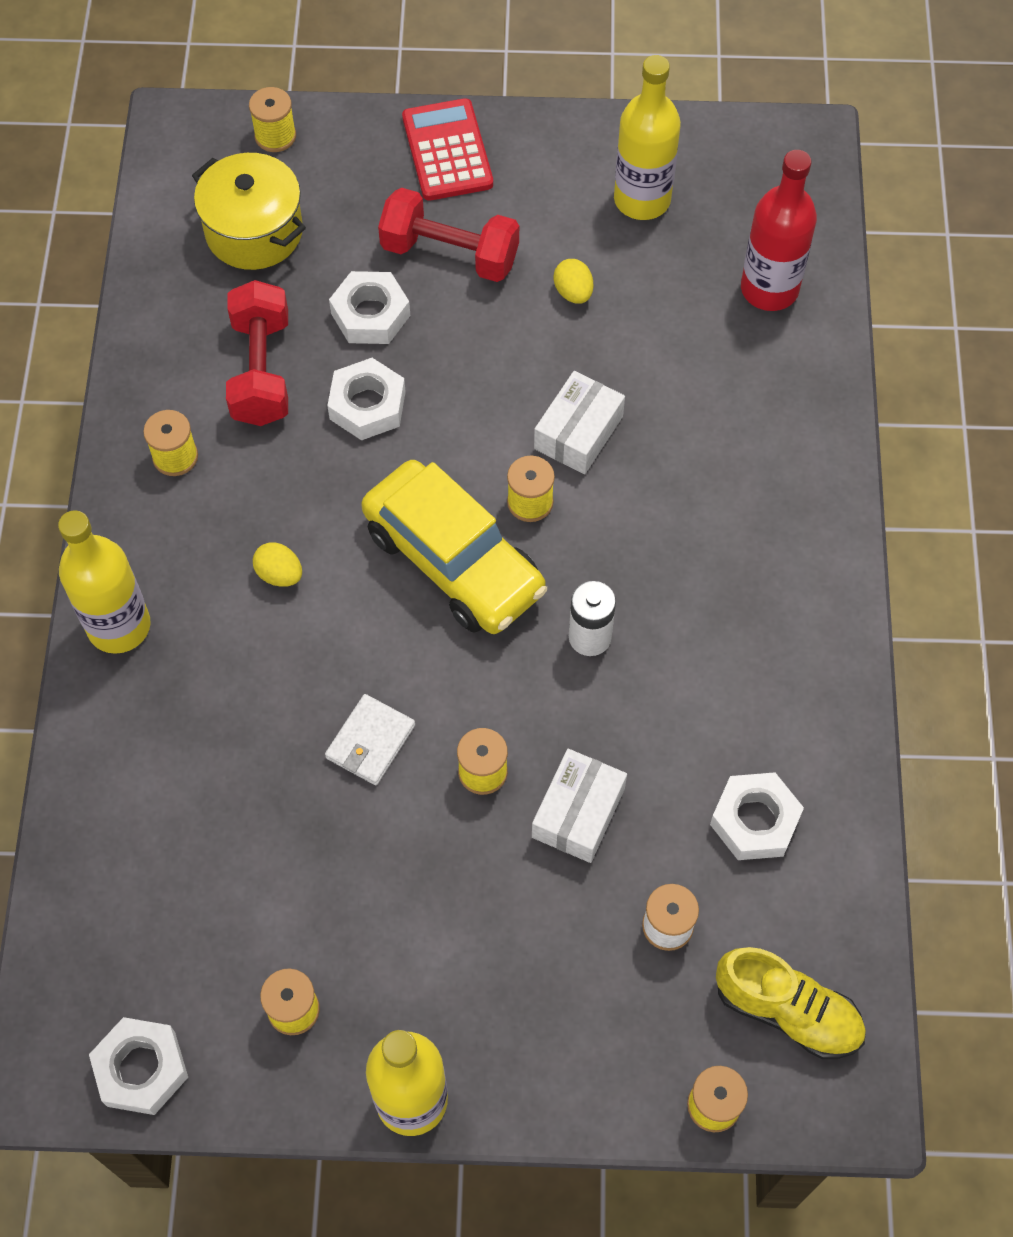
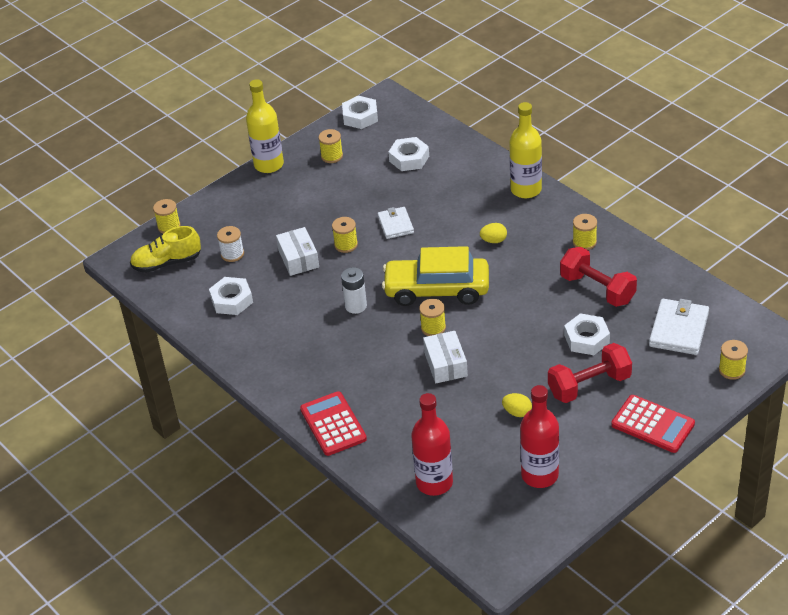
camera: 140 degrees right, 20 degrees down
(254, 231) = (679, 330): yellow pot -> white wallet
(367, 405) = (540, 310): white nut -> white nut (409, 158)
(642, 199) = (539, 475): yellow bottle -> red bottle
(810, 470) = (333, 424): none -> red calculator

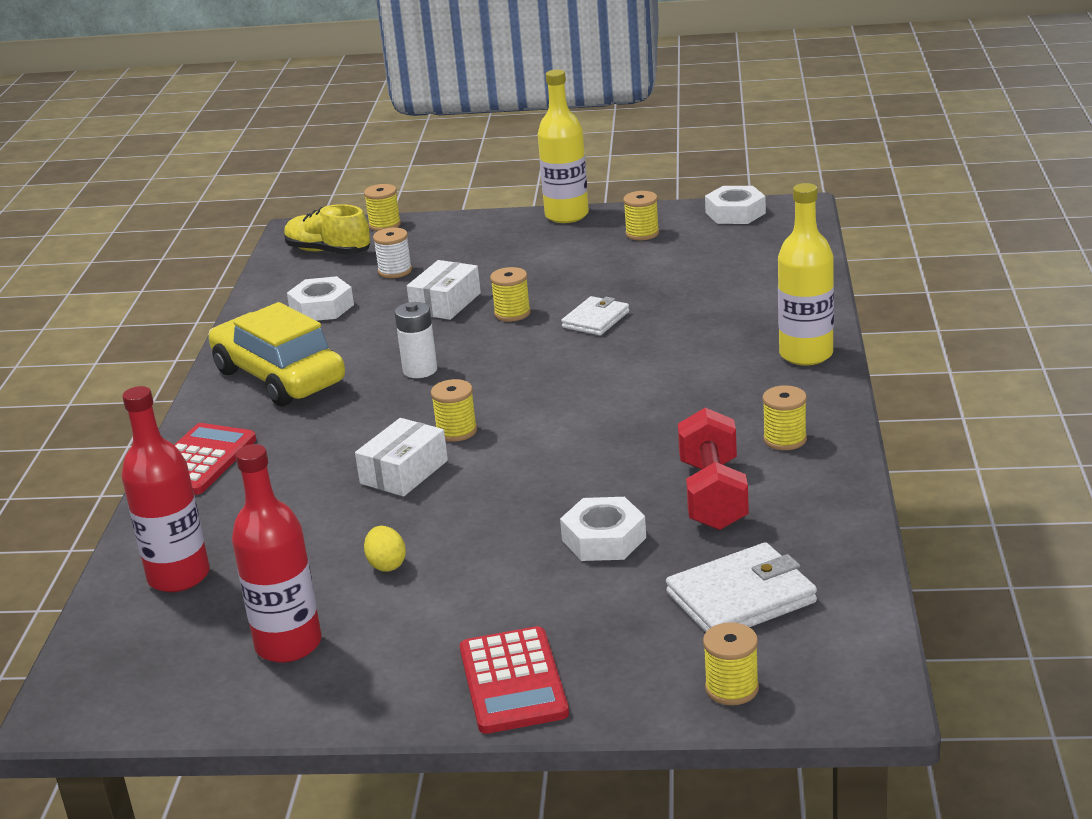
camera: 45 degrees right, 15 degrees down
(409, 158) = (721, 269): white nut -> none
(437, 290) = (527, 398): yellow car -> yellow car (279, 377)
(493, 240) = (676, 384): yellow egg -> none
(589, 385) = (516, 589): red dumbbell -> none

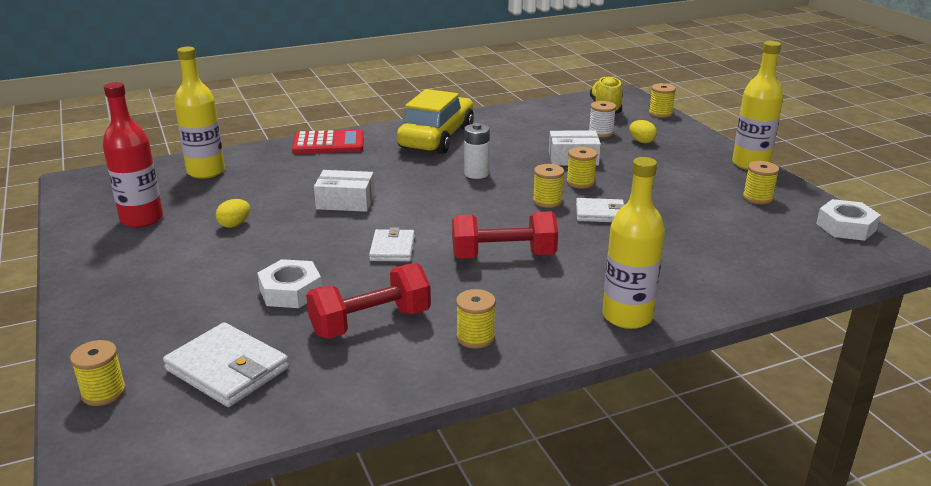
camera: 60 degrees right, 0 degrees up
(179, 576) = (206, 172): red bottle -> yellow bottle
(322, 307) = (531, 126): white nut -> none
(447, 254) = (641, 141): none -> yellow egg
(456, 431) = (406, 205): yellow spool -> yellow spool (547, 201)
(512, 682) = (108, 300): red calculator -> none
(560, 457) = (392, 248): none -> white wallet
(638, 393) = (503, 256): none -> red dumbbell

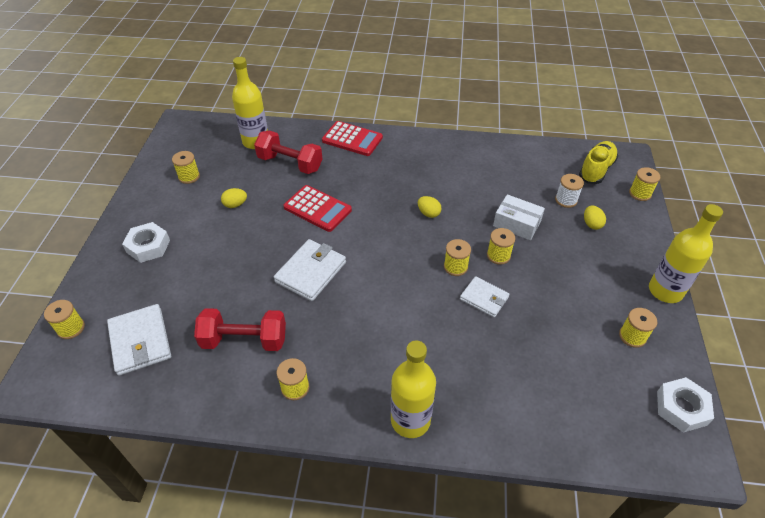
camera: 30 degrees right, 20 degrees up
(142, 219) = (189, 177): red bottle -> yellow spool
(291, 291) = (221, 286): white nut -> white nut (148, 246)
(345, 202) = (317, 209): white box -> red calculator
(392, 248) = (311, 272): white wallet -> white wallet, size x1.55
(436, 137) = (432, 159): yellow car -> none
(476, 174) = (428, 213): white battery -> yellow egg
(503, 256) = (376, 314): red dumbbell -> red dumbbell (290, 163)

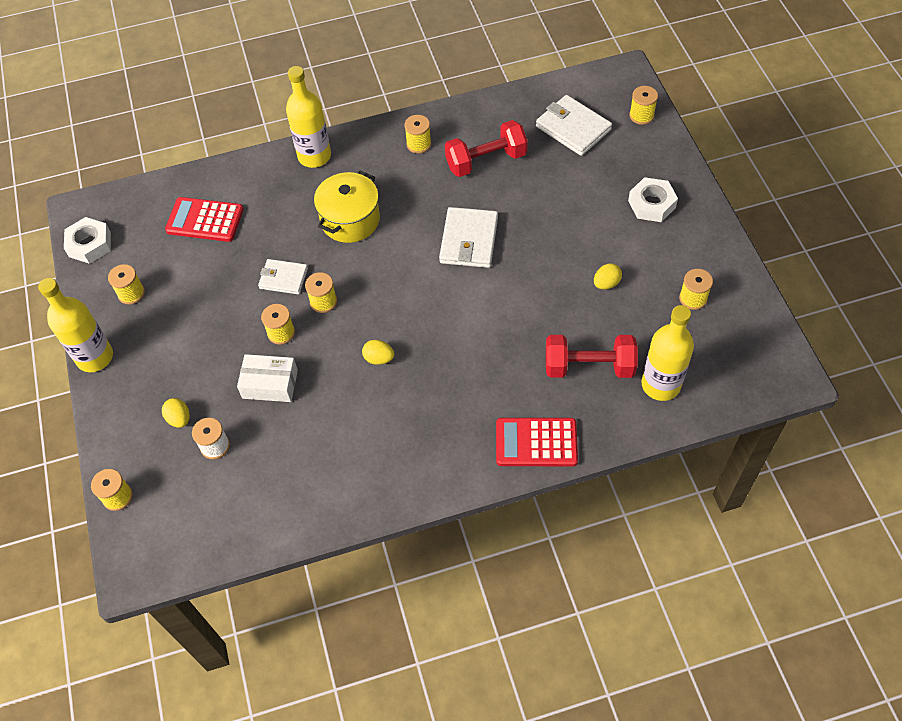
camera: 160 degrees right, 10 degrees up
(317, 209) = (510, 314): red calculator -> red calculator (205, 220)
(403, 330) = (350, 220): none -> yellow pot
(596, 170) = (179, 520): yellow shoe -> none

